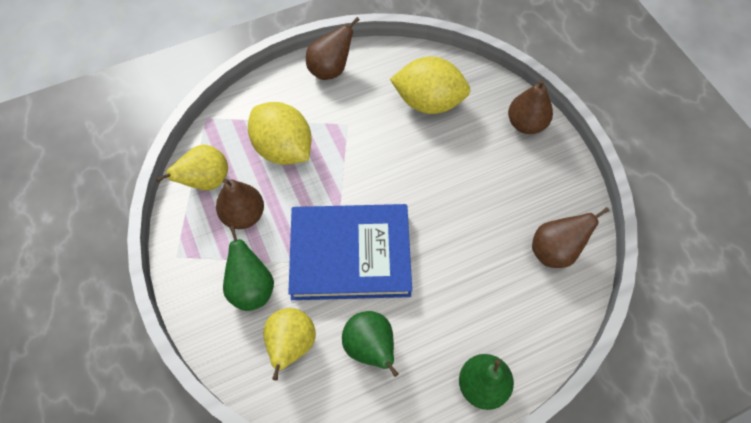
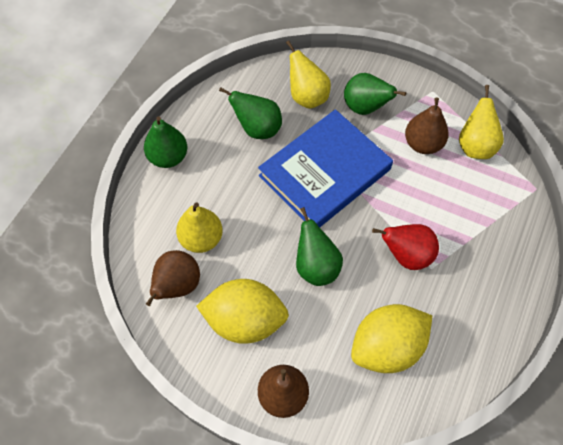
camera: 140 degrees right, 0 degrees up
(283, 149) = (453, 210): yellow lemon -> yellow lemon (245, 320)
(330, 69) = (500, 311): brown pear -> none
(354, 144) = (406, 255): none -> red pear
(429, 185) = (316, 266): none -> green pear
(507, 276) = (201, 239): none -> yellow pear

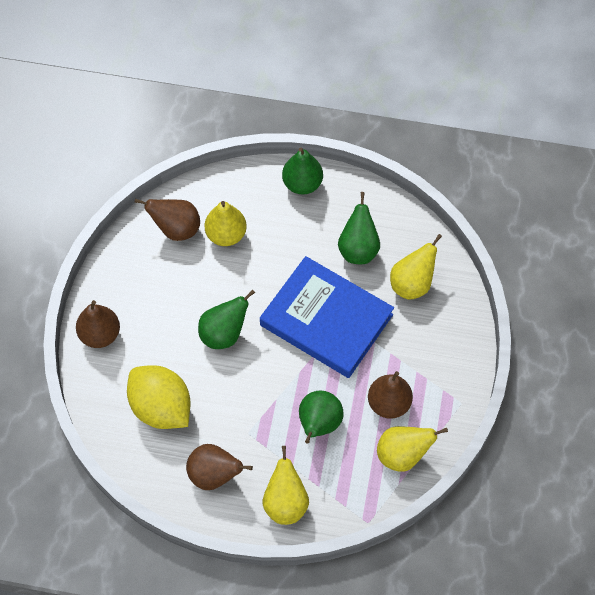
camera: 75 degrees right, 0 degrees up
(245, 320) = (158, 290): yellow lemon -> none
(365, 107) = (417, 341): green pear -> green pear (319, 424)
(406, 255) = (256, 409): red pear -> none
(472, 310) = (214, 475): none -> brown pear
(509, 252) = (285, 503): none -> yellow pear

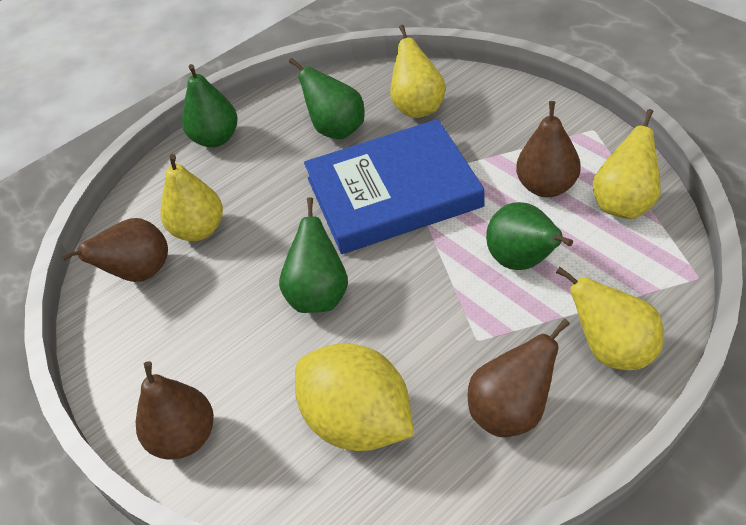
camera: 45 degrees left, 15 degrees down
(161, 408) = (358, 422): yellow lemon -> yellow lemon turned 45 degrees clockwise

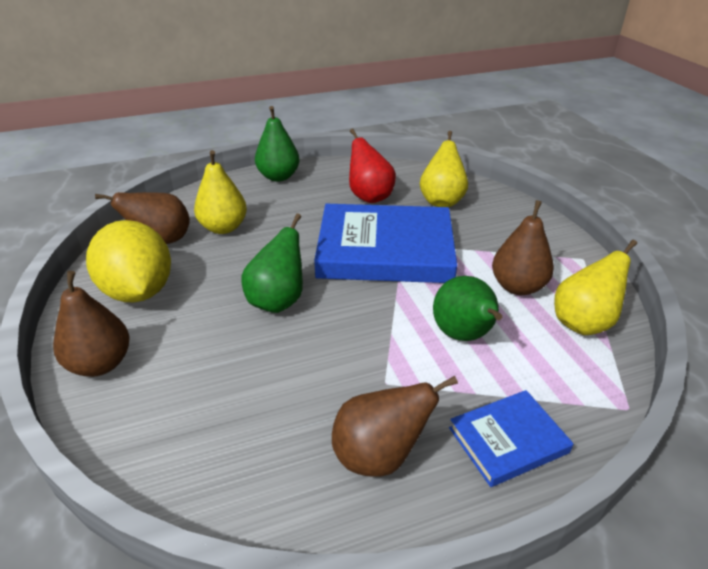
camera: 15 degrees right, 10 degrees down
(336, 130) = (369, 197): green pear -> red pear
(358, 422) = (240, 408): yellow lemon -> yellow lemon (138, 291)
(612, 350) = (508, 440): yellow pear -> blue book

